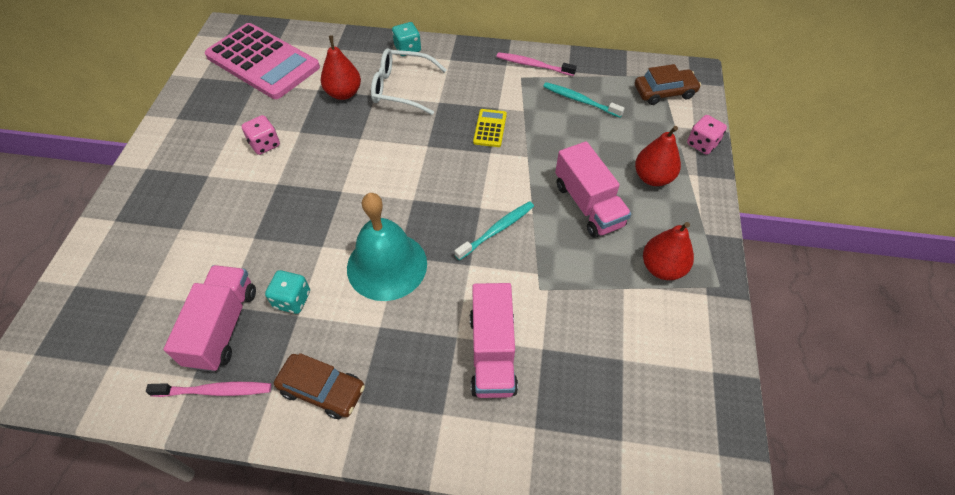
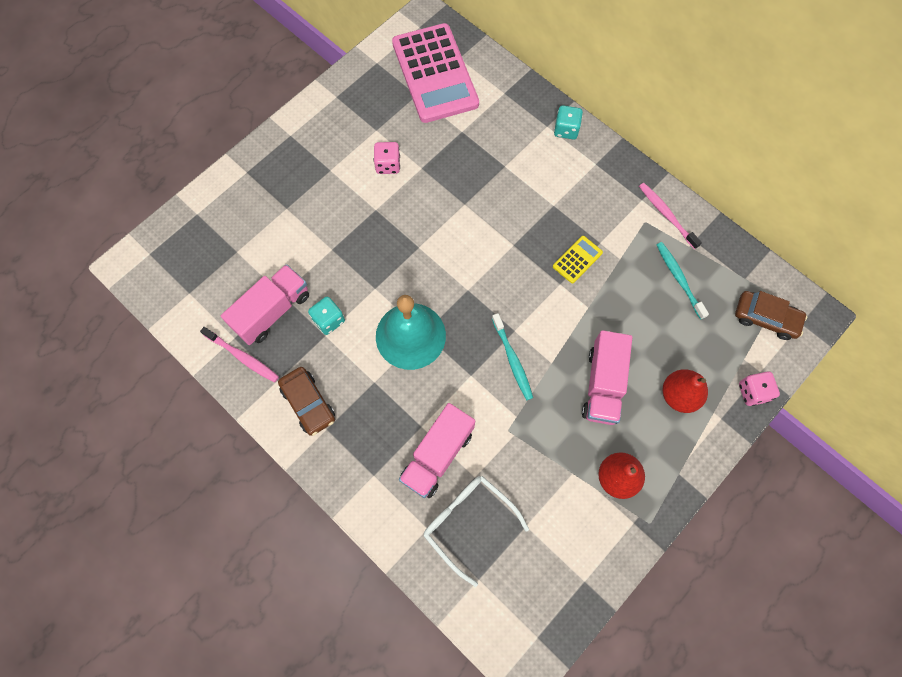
camera: 35 degrees right, 15 degrees up
(344, 93) = (480, 148): red pear -> none
(401, 88) = (531, 171): white glasses -> white glasses (468, 523)
(496, 230) = (512, 359): turquoise toothbrush -> turquoise toothbrush turned 75 degrees clockwise

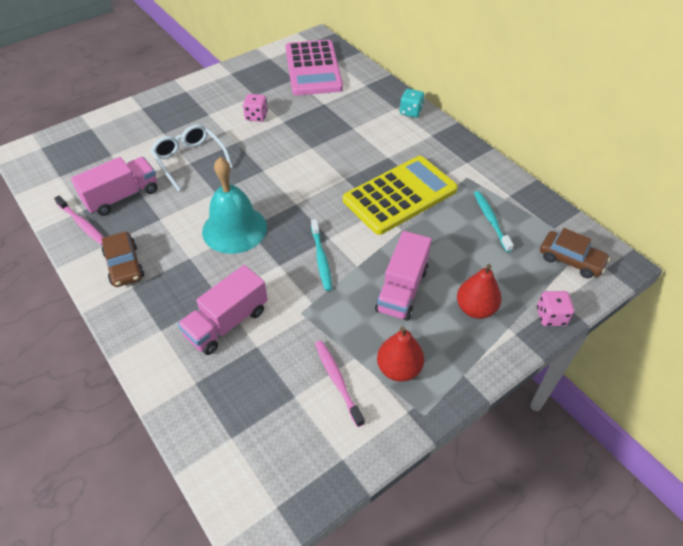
camera: 10 degrees right, 20 degrees down
(328, 320) = (167, 209): turquoise dice -> none
(468, 523) = (238, 384): white glasses -> white glasses (190, 160)
(577, 259) = (400, 195): yellow calculator -> yellow calculator, size x2.42
(666, 215) = (487, 175): pink toothbrush -> pink toothbrush (337, 381)

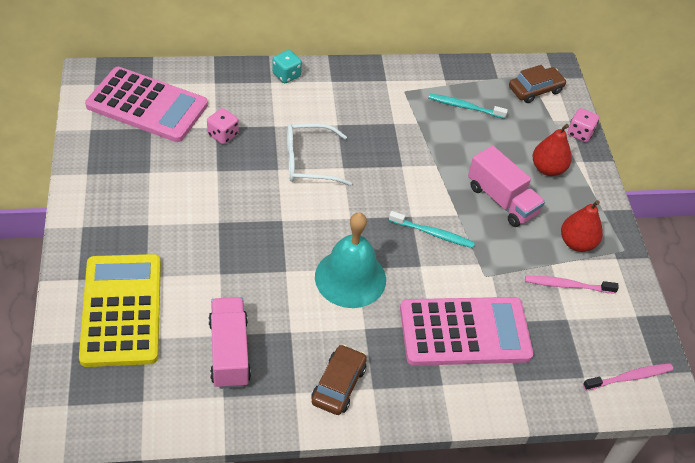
camera: 65 degrees left, 0 degrees up
(82, 224) = (247, 403): pink toothbrush -> pink toothbrush (629, 377)
(124, 265) = (338, 385): brown car -> brown car turned 75 degrees counterclockwise
(190, 160) = (216, 272): white glasses -> white glasses (309, 162)
(227, 323) = (464, 332): pink truck -> pink calculator
(256, 116) = (189, 187): pink dice -> pink dice (223, 135)
(400, 195) = (393, 143): yellow calculator -> yellow calculator (121, 310)

